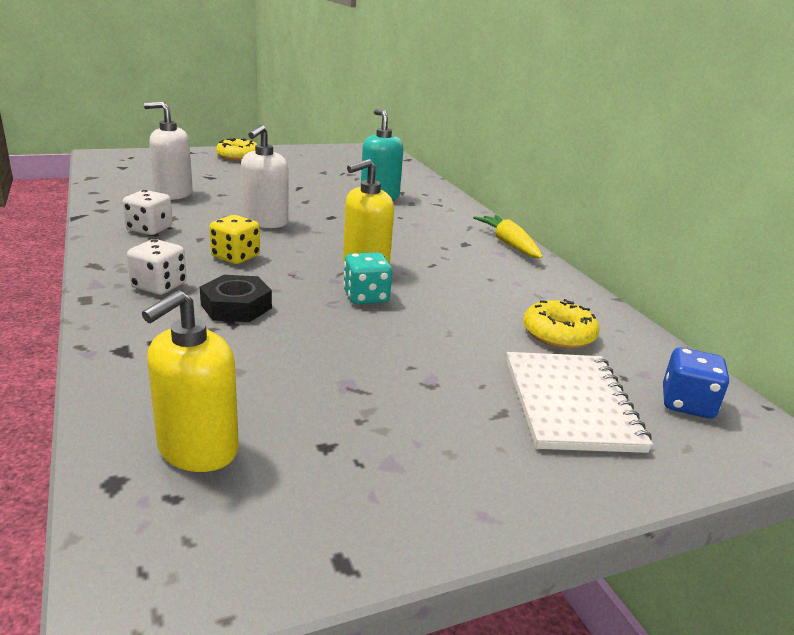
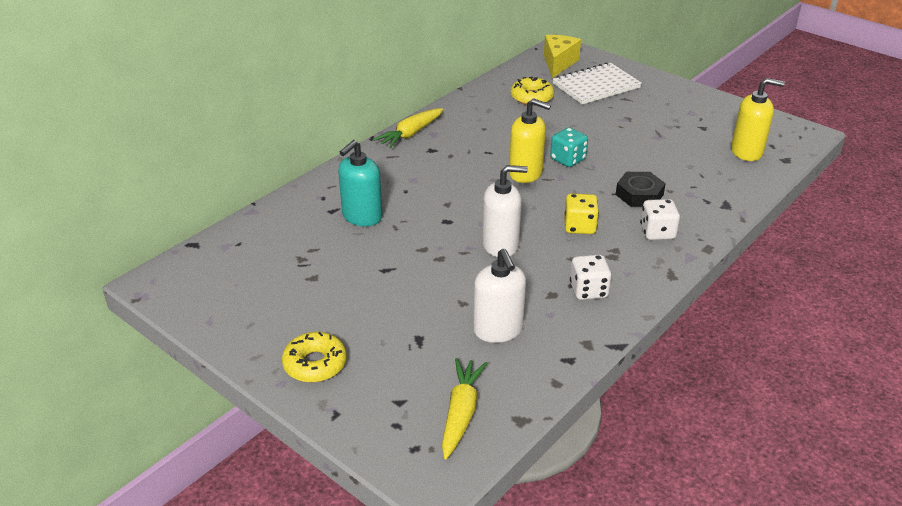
camera: 115 degrees left, 10 degrees up
(129, 169) = (461, 413): none -> yellow carrot
(687, 404) = (558, 63): blue dice -> yellow cheese

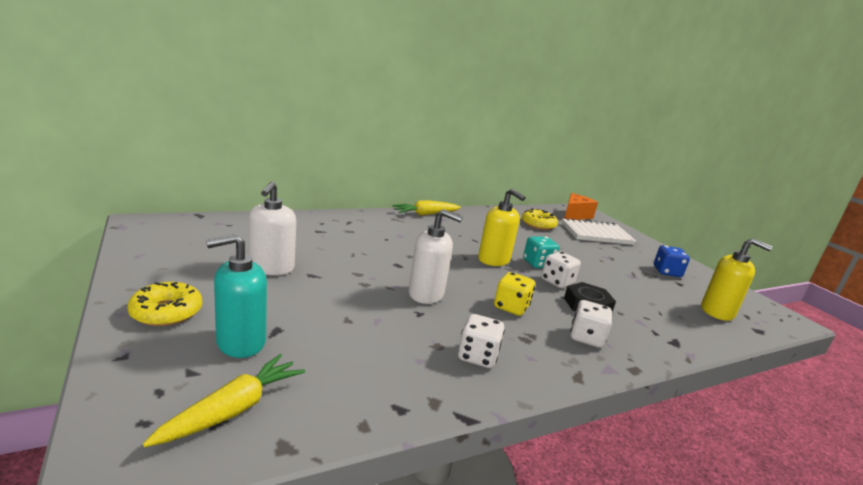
camera: 20 degrees right, 15 degrees down
(362, 216) = (335, 241): turquoise soap dispenser -> turquoise soap dispenser (240, 342)
(498, 330) = (356, 353): white soap dispenser -> white soap dispenser (271, 268)
(558, 63) = (574, 215): yellow cheese -> orange cheese
(598, 176) = (557, 282): none -> white dice
(686, 116) = (667, 272): none -> blue dice

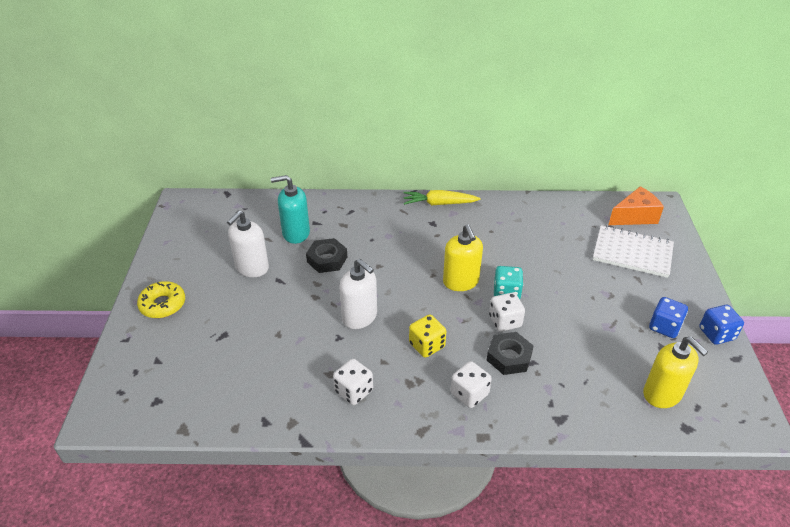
camera: 30 degrees right, 20 degrees up
(233, 409) = (168, 395): yellow carrot -> none
(240, 342) = (195, 342): turquoise soap dispenser -> turquoise soap dispenser (296, 233)
(353, 255) = (327, 259): none -> black nut
(538, 225) = (565, 230): yellow donut -> none
(700, 272) = (716, 334): none -> blue dice

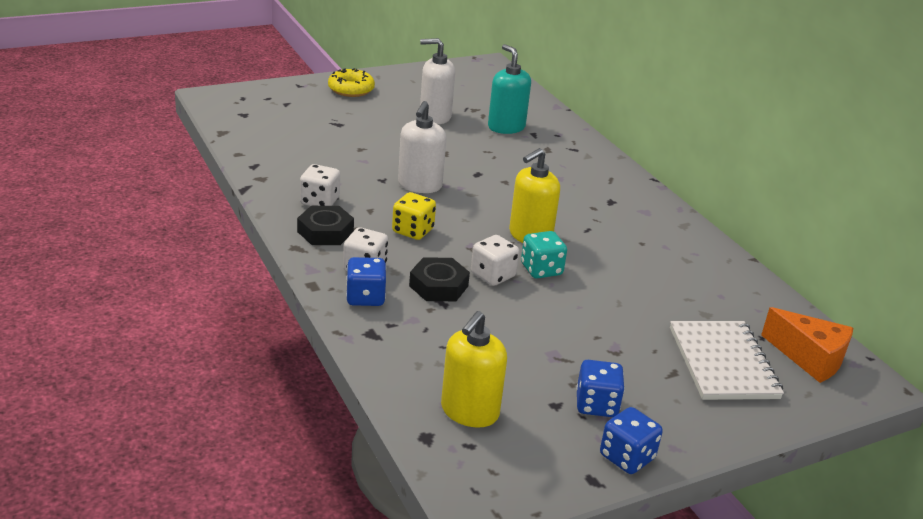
camera: 60 degrees right, 10 degrees down
(327, 259) = (485, 151): black nut -> black nut (325, 232)
(439, 203) = (651, 200): yellow carrot -> none
(511, 407) = (365, 297): none -> blue dice

